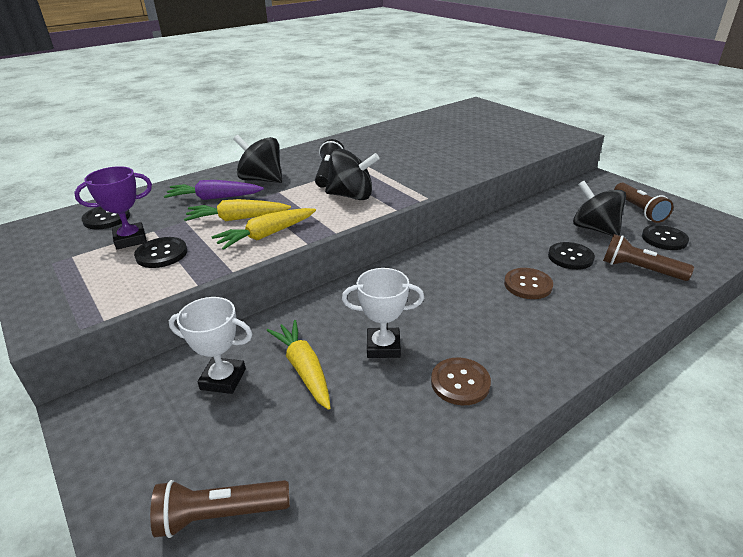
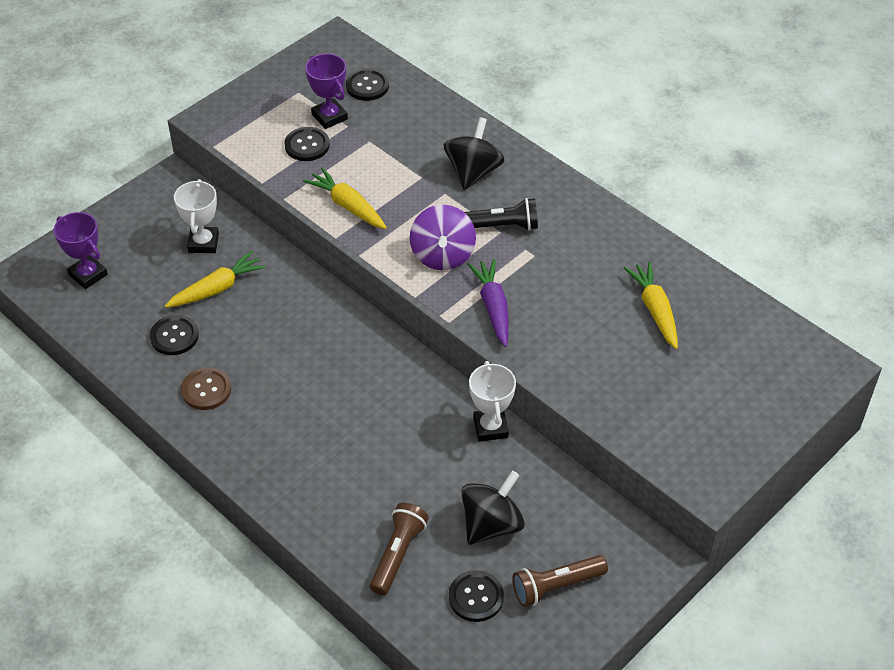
camera: 80 degrees right, 15 degrees up
(214, 198) = (421, 147): purple carrot -> purple carrot (493, 307)
(220, 515) = (88, 275): brown flashlight -> purple trophy
(237, 219) = (378, 177): yellow carrot -> yellow carrot (655, 310)
(351, 196) = (442, 255): black spinning top -> purple spinning top
(383, 347) = (247, 336): white trophy -> white trophy (490, 427)
(528, 285) = (354, 445): brown button -> none
(570, 257) = (416, 490): black button -> black button (174, 336)

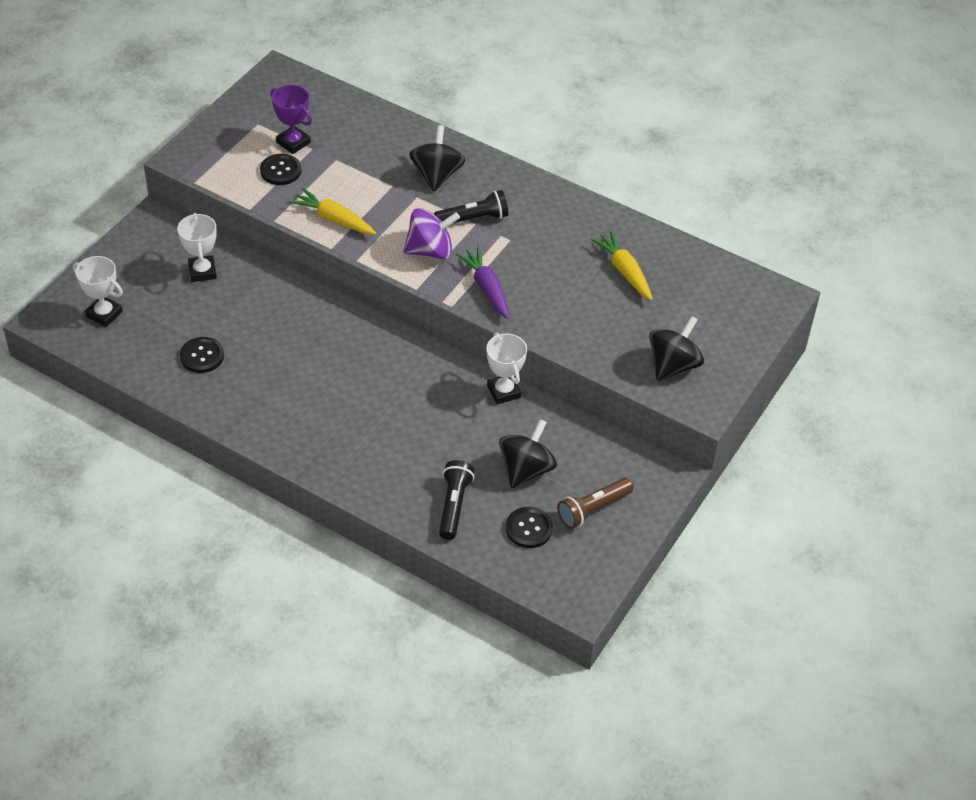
camera: 15 degrees left, 0 degrees up
(88, 275) = (104, 314): purple trophy -> white trophy
(206, 390) = (245, 397): brown button -> none
(217, 288) = (227, 309): yellow carrot -> none
(367, 86) = (319, 111): black button -> none
(398, 554) = (454, 506): brown flashlight -> black flashlight
(442, 255) = (430, 250): purple spinning top -> purple spinning top turned 90 degrees counterclockwise
(684, 430) = (673, 365): none -> black spinning top

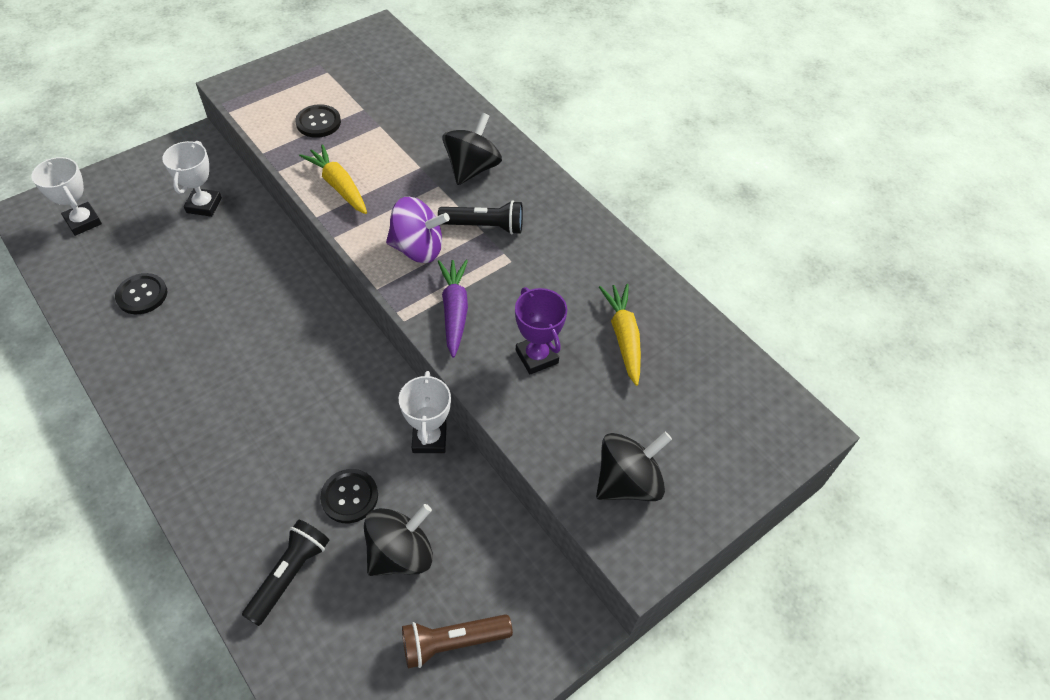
camera: 20 degrees right, 5 degrees up
(293, 142) = (349, 98): purple trophy -> purple trophy (536, 357)
(529, 528) = (360, 642): black button -> black button (349, 497)

